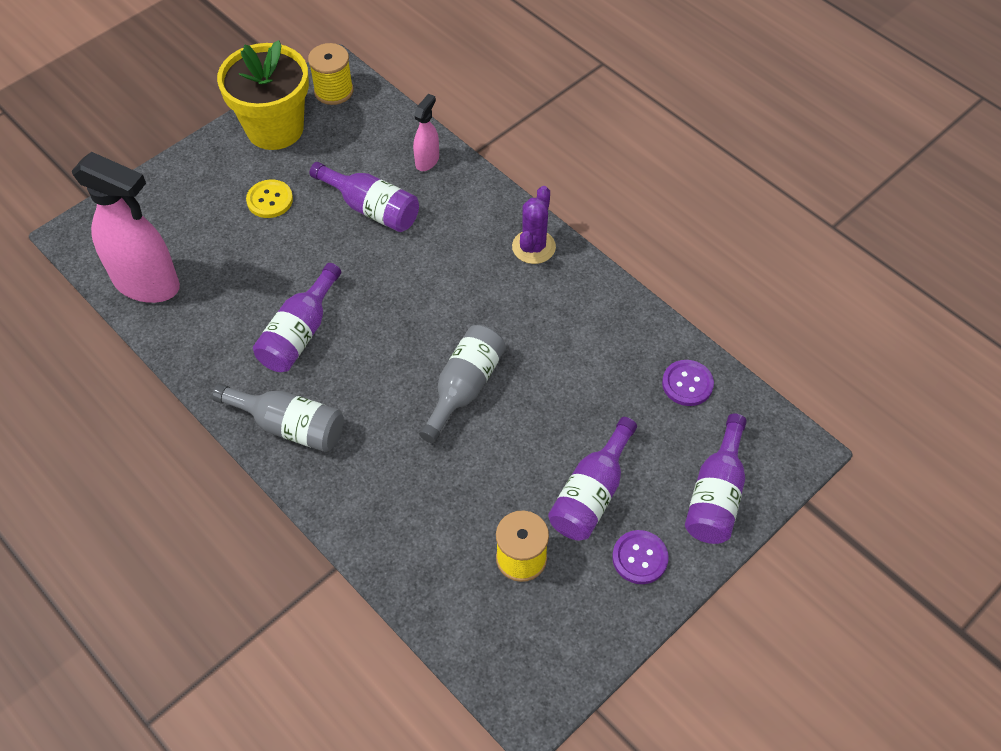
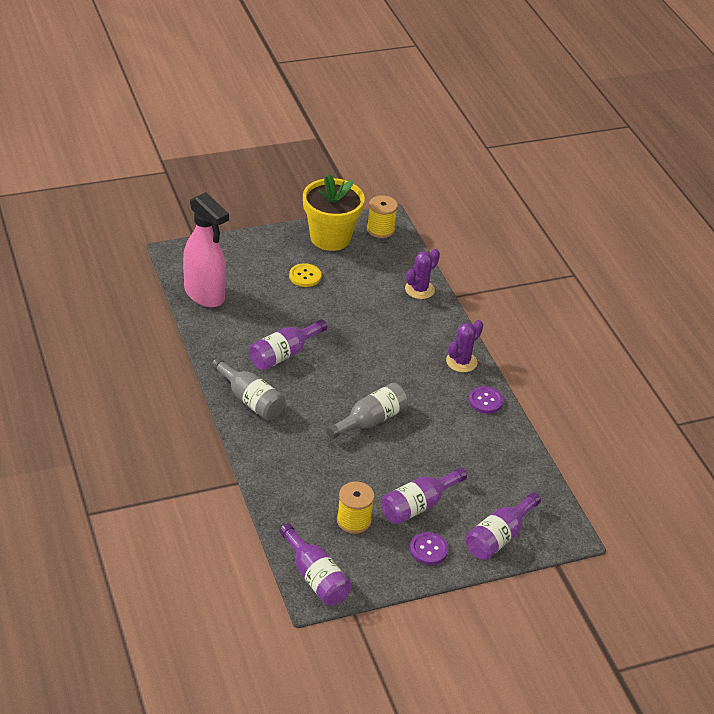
camera: 20 degrees right, 15 degrees down
(371, 208) = (367, 303): purple bottle -> purple bottle (315, 577)
(427, 160) = (419, 289): pink spray bottle -> purple cactus
(687, 384) = (517, 472): purple button -> purple button (485, 401)

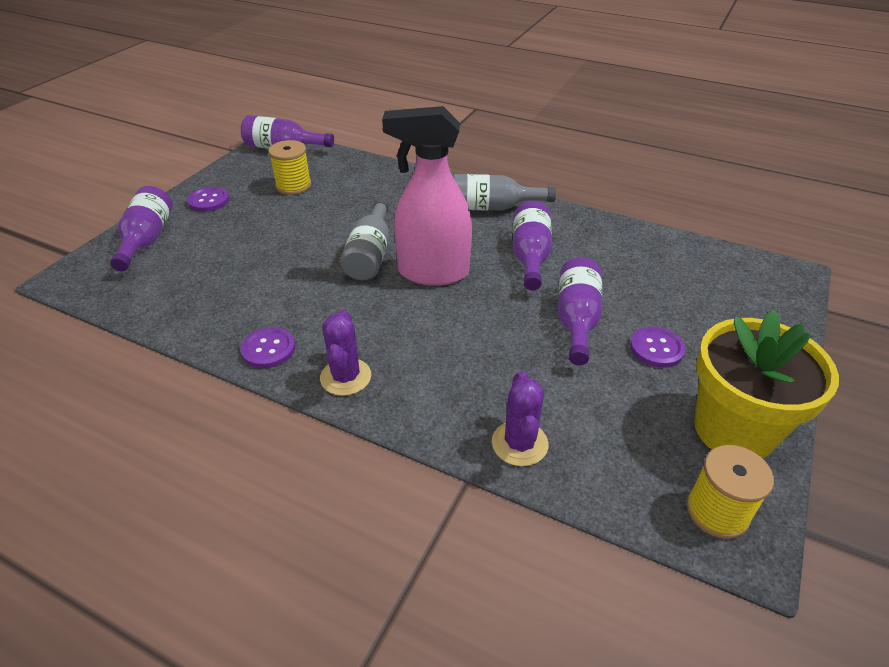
camera: 140 degrees right, 0 degrees up
(204, 294) = (687, 257): pink spray bottle -> pink spray bottle (432, 273)
(305, 276) = (656, 348): yellow button -> purple button
(418, 505) = (248, 221): purple bottle -> purple bottle (576, 320)

